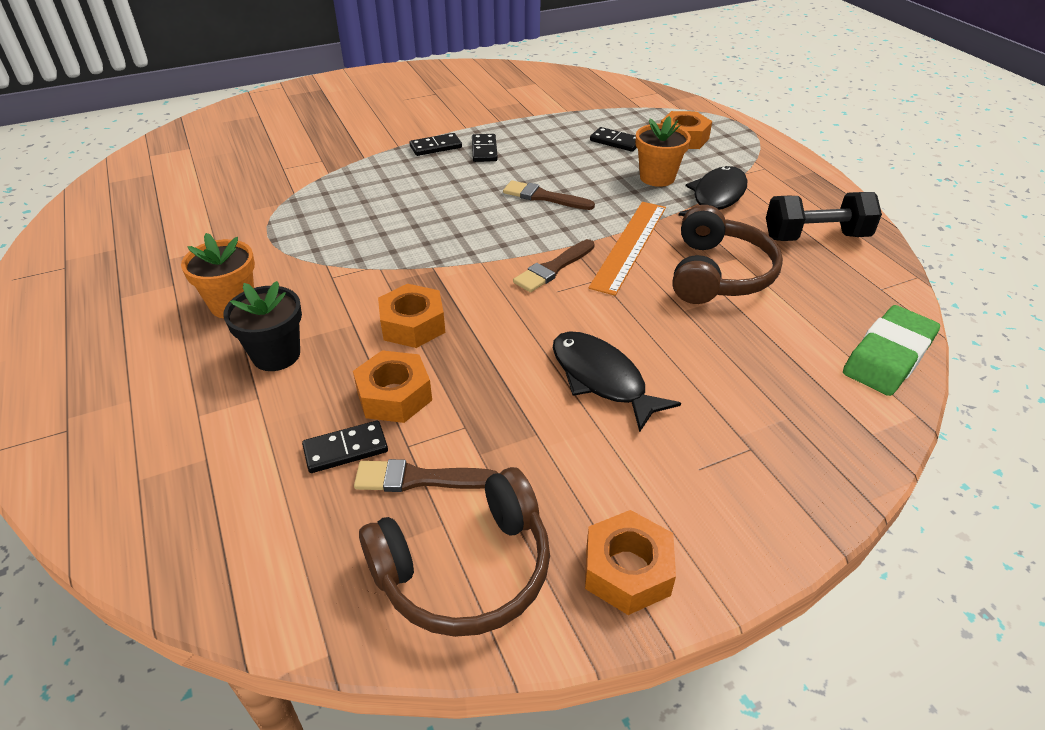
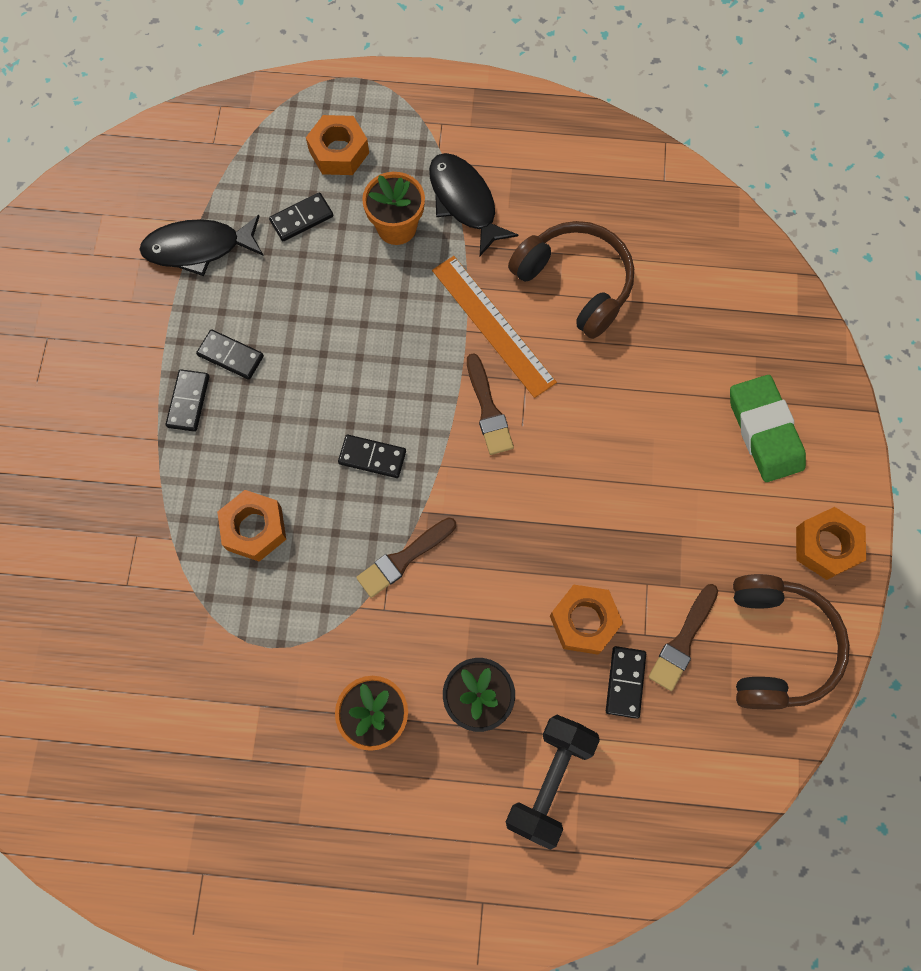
camera: 60 degrees left, 30 degrees up
(413, 325) = (500, 567): orange nut -> orange nut (254, 528)
(459, 228) = (372, 457): none -> black domino
(544, 197) = (365, 350): brown brush -> brown brush (404, 558)
(601, 379) = (650, 456): black fish -> black fish (198, 248)
(815, 237) = (572, 170): black dumbbell -> black dumbbell (549, 781)
(888, 356) = (736, 241): green eraser -> green eraser (764, 431)

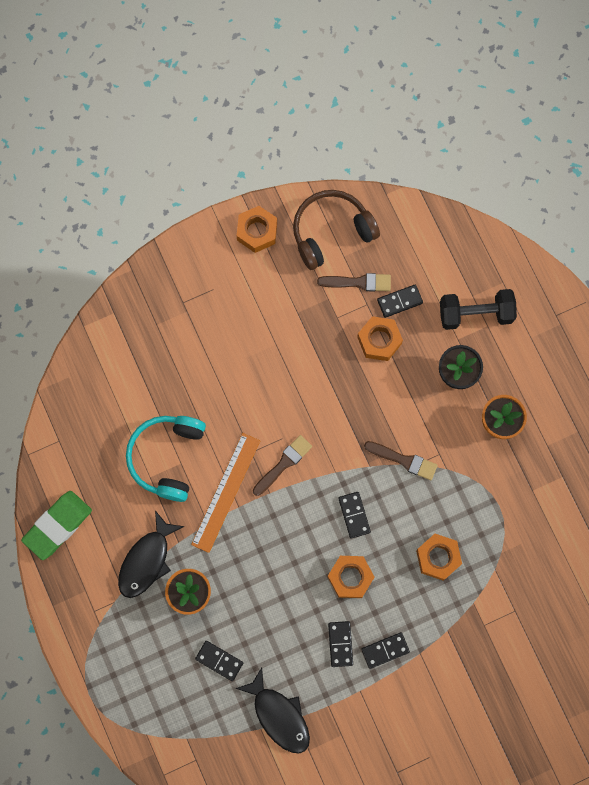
camera: 120 degrees left, 5 degrees up
(339, 152) = (155, 668): orange nut -> orange nut (350, 577)
(575, 283) = (167, 457): brown headphones -> turquoise headphones
(764, 431) = (204, 297): green eraser -> green eraser (58, 526)

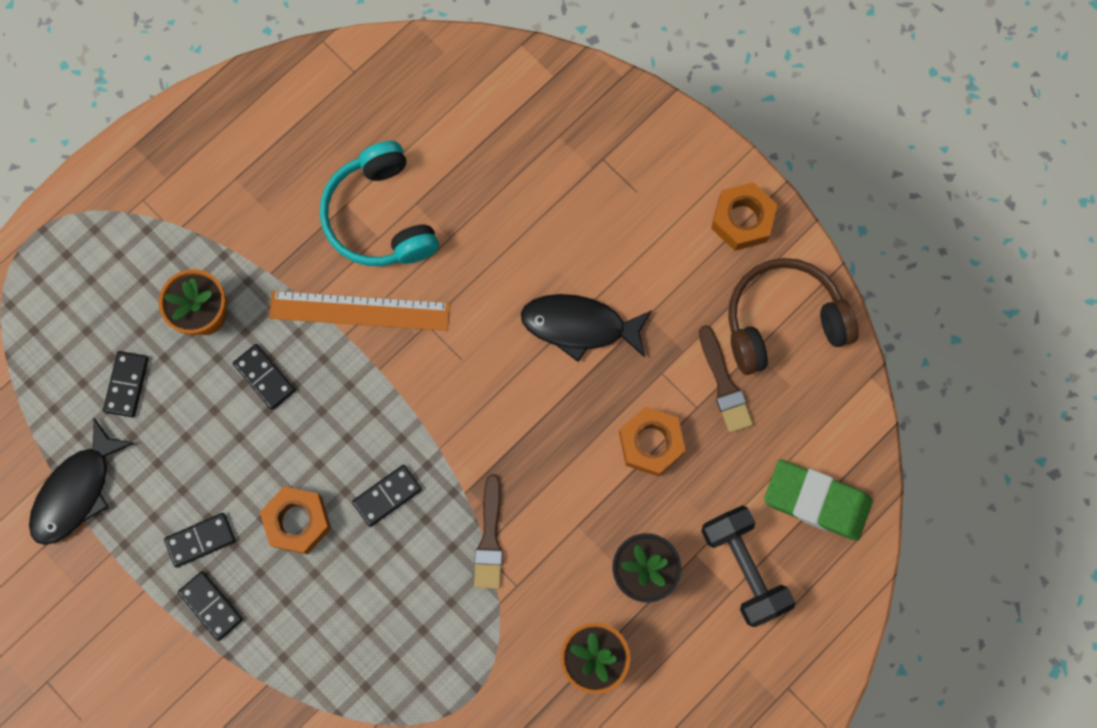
camera: 70 degrees right, 0 degrees up
(58, 526) = (240, 112): green eraser -> green eraser (816, 501)
(146, 560) = (231, 241): black fish -> black fish (579, 326)
(167, 457) = (380, 217): turquoise headphones -> turquoise headphones turned 105 degrees counterclockwise
(283, 464) = (425, 373): brown brush -> none
(331, 232) = (783, 321): brown headphones -> brown headphones turned 60 degrees counterclockwise
(399, 301) = (719, 452): black domino -> black domino (264, 377)
(438, 557) = (366, 636): orange nut -> none

